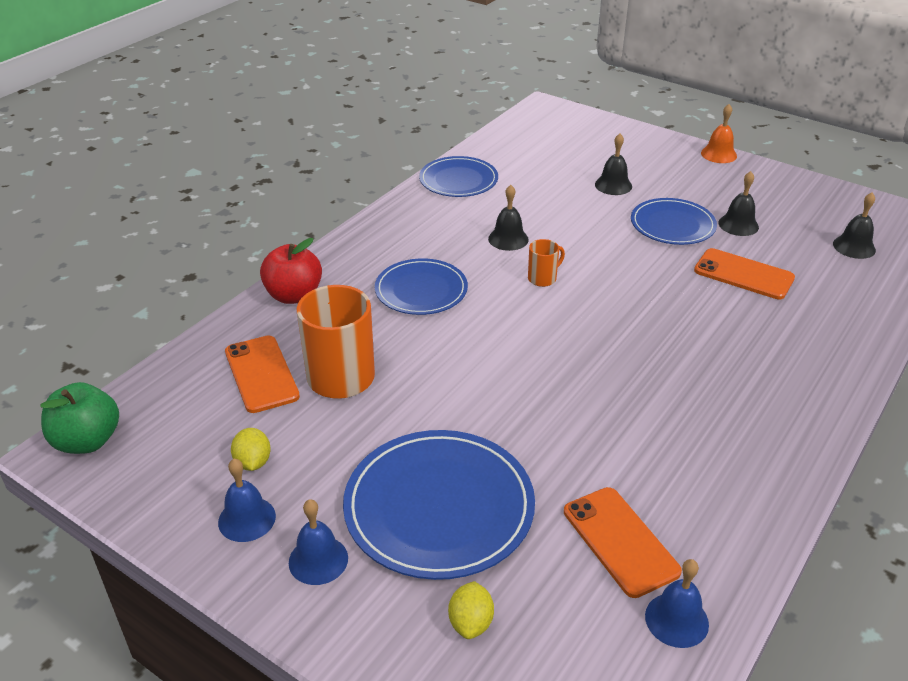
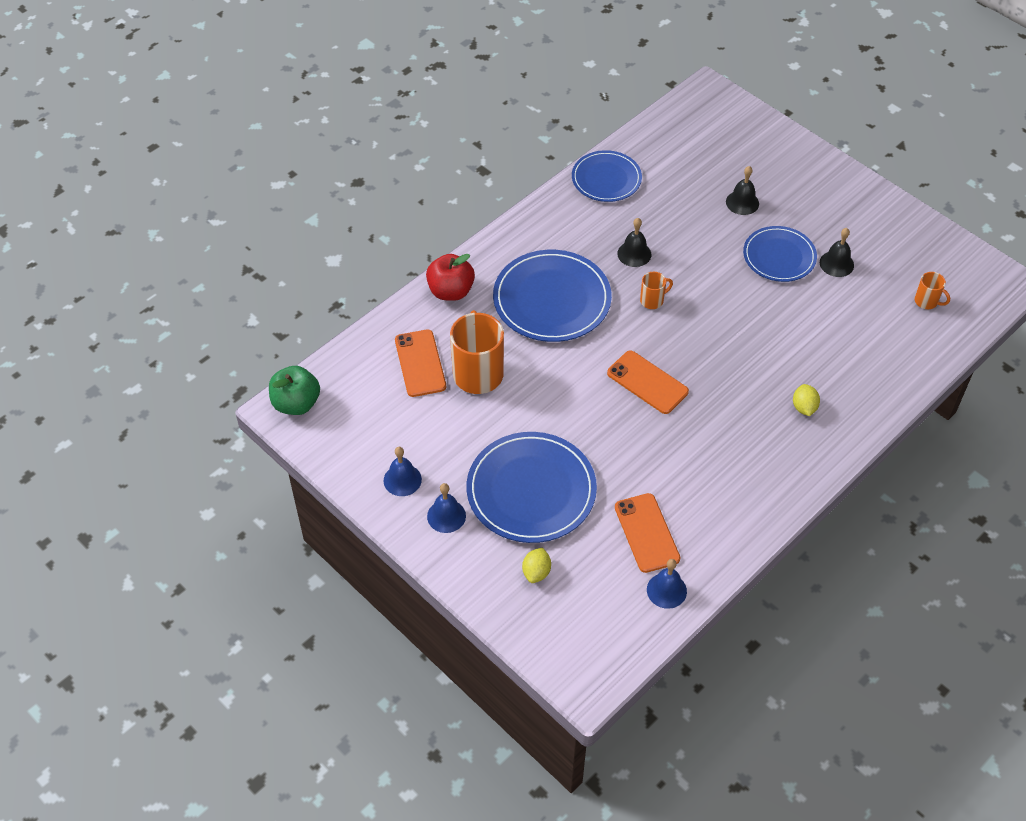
camera: 10 degrees right, 15 degrees up
(253, 462) = (409, 437): yellow lemon -> yellow lemon (804, 407)
(421, 290) = (552, 299): blue plate -> blue plate, size x1.58
(718, 154) = (852, 175): orange bell -> none
(743, 274) = (819, 318): orange phone -> orange phone (647, 382)
(854, 247) = (927, 301): black bell -> orange mug

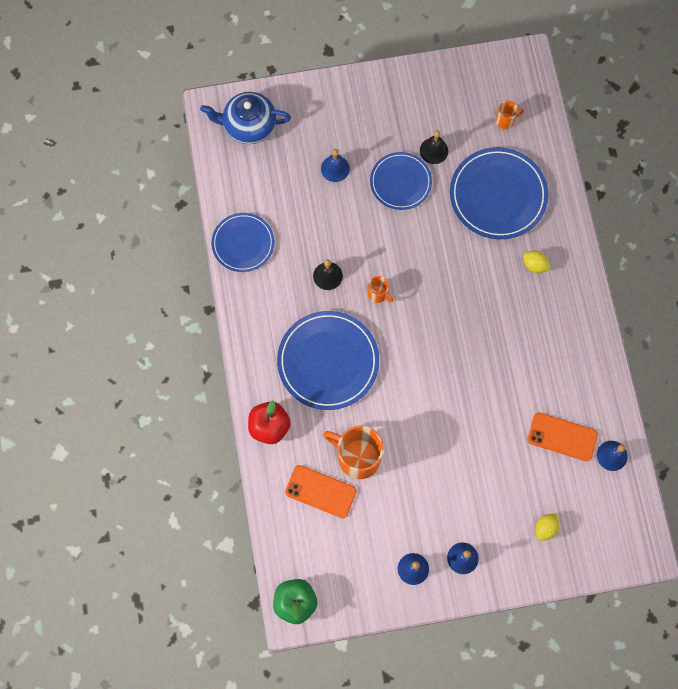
camera: 55 degrees left, 20 degrees up
(531, 490) = (480, 488): blue plate -> blue plate (498, 195)
(536, 572) = (545, 528): yellow lemon -> yellow lemon turned 75 degrees clockwise
(647, 382) = (445, 349): orange phone -> none
(652, 300) = (378, 294): orange mug -> orange mug turned 120 degrees clockwise
(719, 123) = (249, 126): none -> blue teapot
(742, 202) = (335, 168): black bell -> blue bell

